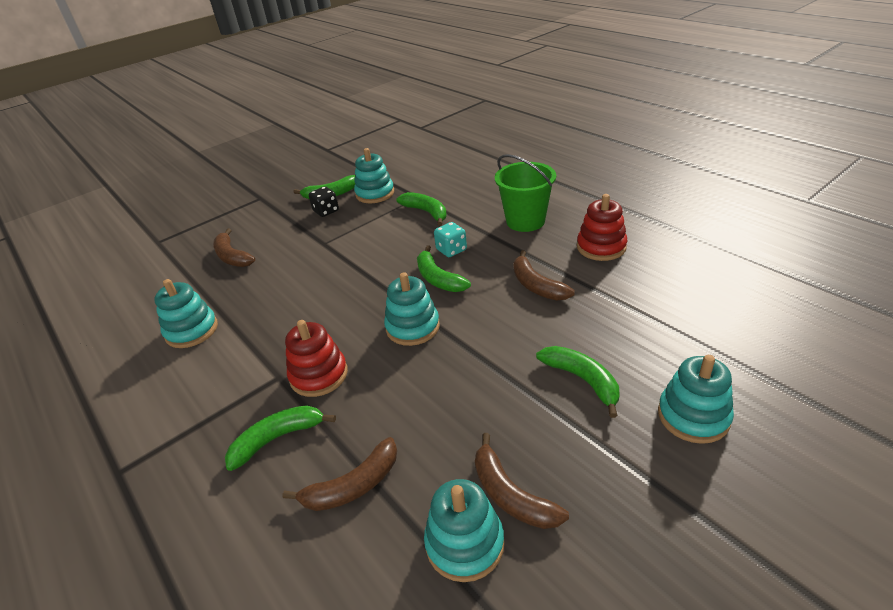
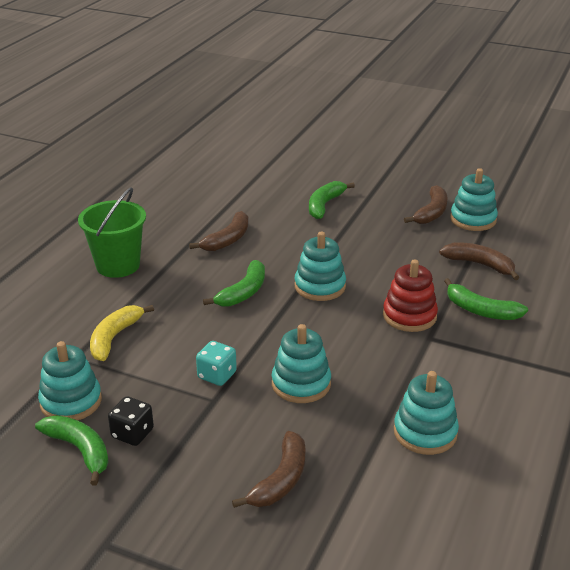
camera: 120 degrees left, 5 degrees down
(426, 212) = (114, 337): green banana -> yellow banana
(451, 250) = (190, 297): turquoise dice -> turquoise dice (217, 375)
(601, 247) = (154, 219): red stacking toy -> none
(693, 416) = (327, 170): turquoise stacking toy -> turquoise stacking toy (301, 384)

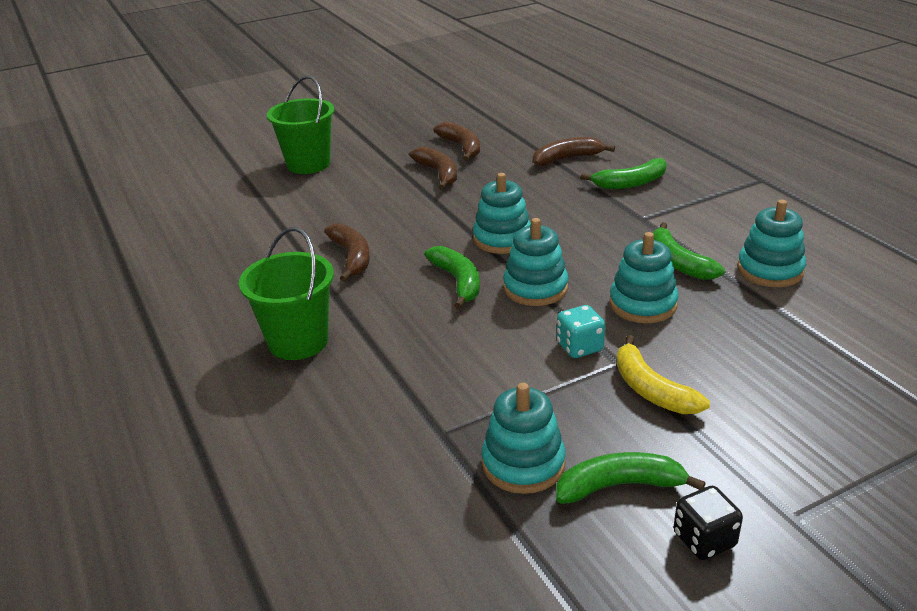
camera: 50 degrees left, 0 degrees up
(114, 337) = (437, 391): yellow banana -> yellow banana (651, 389)
(132, 433) = (624, 436): black dice -> black dice (704, 540)
(280, 480) = (775, 368): brown banana -> brown banana (438, 174)
(324, 168) = (308, 164): none -> green bucket
(324, 205) = (372, 187): green banana -> green banana (678, 262)
(409, 316) = (601, 215): red stacking toy -> none
(473, 219) = (498, 136): turquoise stacking toy -> turquoise stacking toy (535, 288)

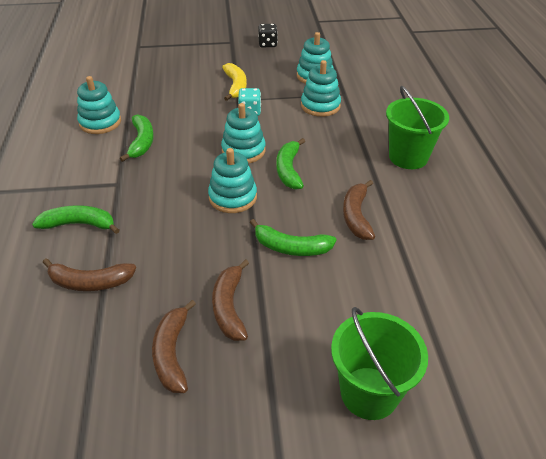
camera: 160 degrees left, 10 degrees up
(620, 486) = (282, 62): green banana -> green banana (291, 247)
(643, 304) = (193, 123): turquoise stacking toy -> turquoise stacking toy (320, 106)

